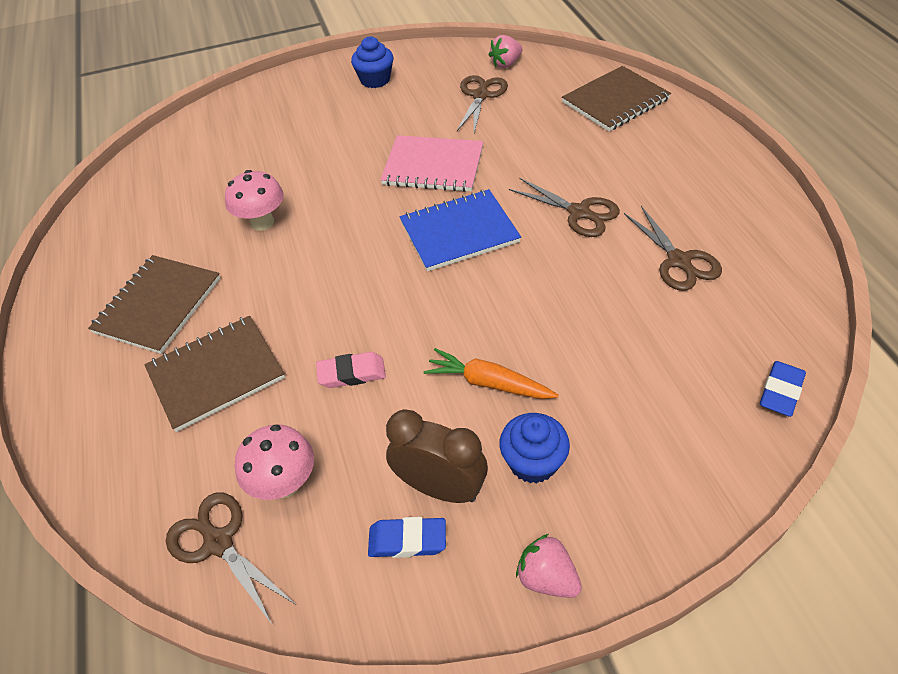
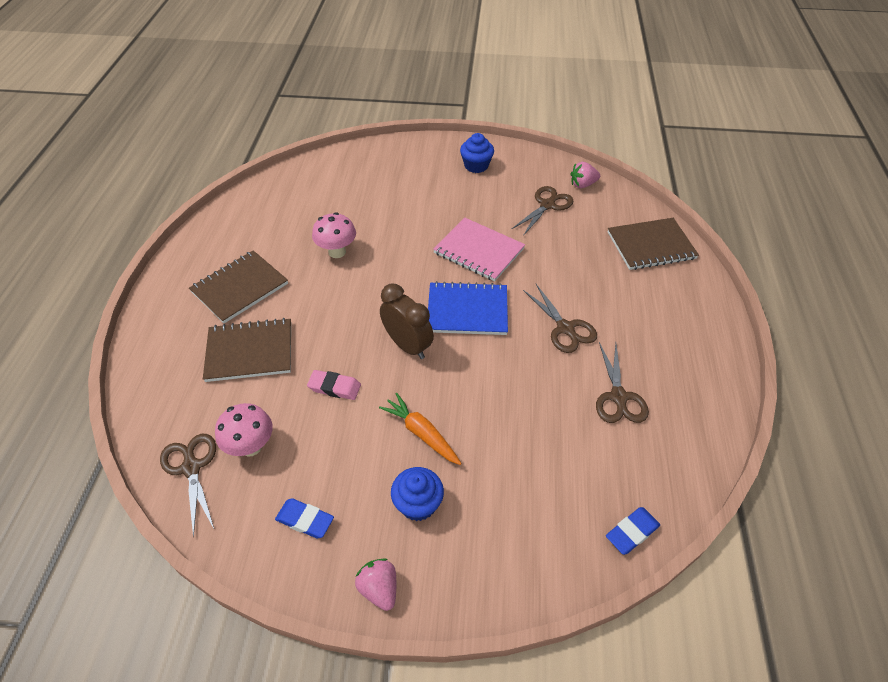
camera: 20 degrees right, 0 degrees up
(440, 487) = (346, 494): brown clock -> brown clock (408, 345)

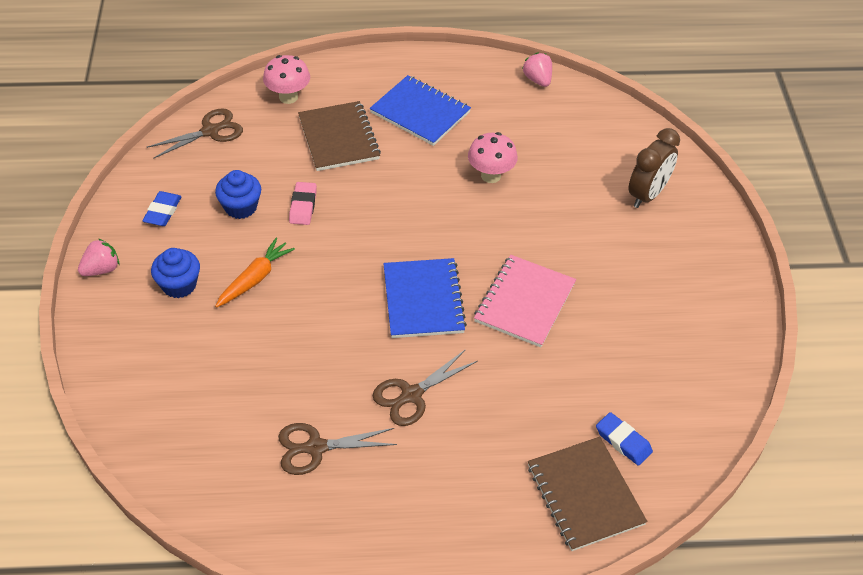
camera: 80 degrees right, 0 degrees up
(240, 288) = (420, 112): brown notebook -> blue notebook
(251, 446) = (233, 162): pink mushroom -> pink mushroom (288, 97)
(408, 345) = (364, 254): brown clock -> brown clock (647, 195)
(476, 166) = (695, 286): blue cupcake -> blue cupcake (241, 207)
(547, 205) = (636, 370): brown scissors -> none
(582, 184) = (697, 412): pink strawberry -> pink strawberry (537, 80)
(632, 532) = (151, 454): blue eraser -> blue eraser (623, 441)

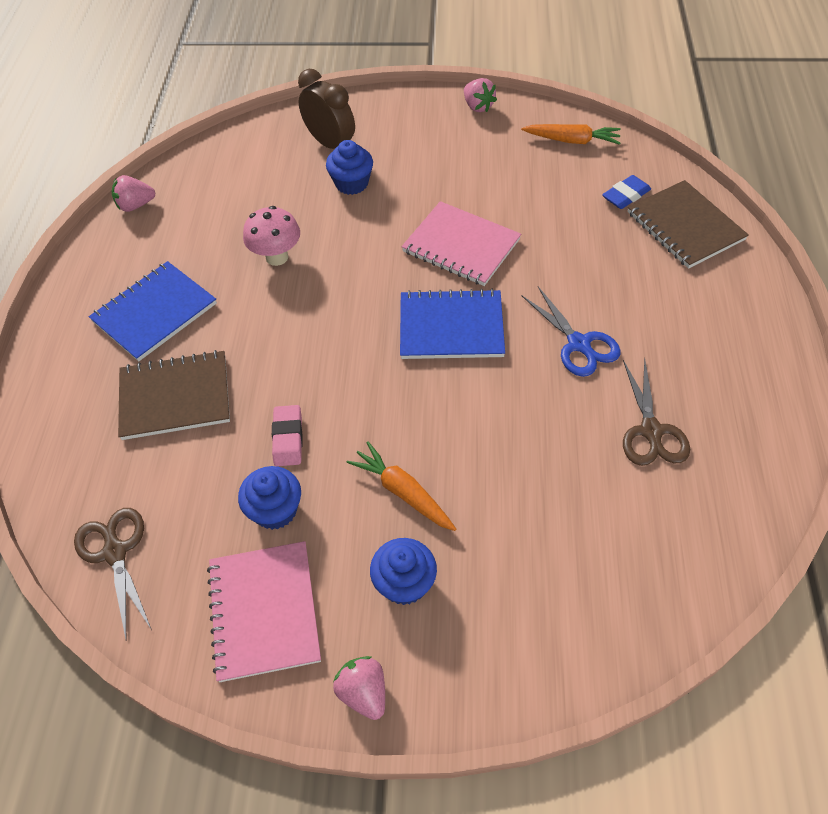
camera: 80 degrees left, 5 degrees up
(163, 212) = (264, 611): blue eraser -> pink notebook
(288, 97) = (77, 453): pink mushroom -> none
(303, 206) = (288, 438): pink eraser -> pink eraser turned 75 degrees clockwise
(411, 395) = (579, 344): brown scissors -> blue scissors
(585, 495) = (685, 226): brown notebook -> brown notebook turned 75 degrees clockwise
(594, 215) = (351, 183): none -> blue cupcake
(703, 394) = (572, 140): none -> orange carrot
(739, 307) = (478, 106): none -> pink strawberry

